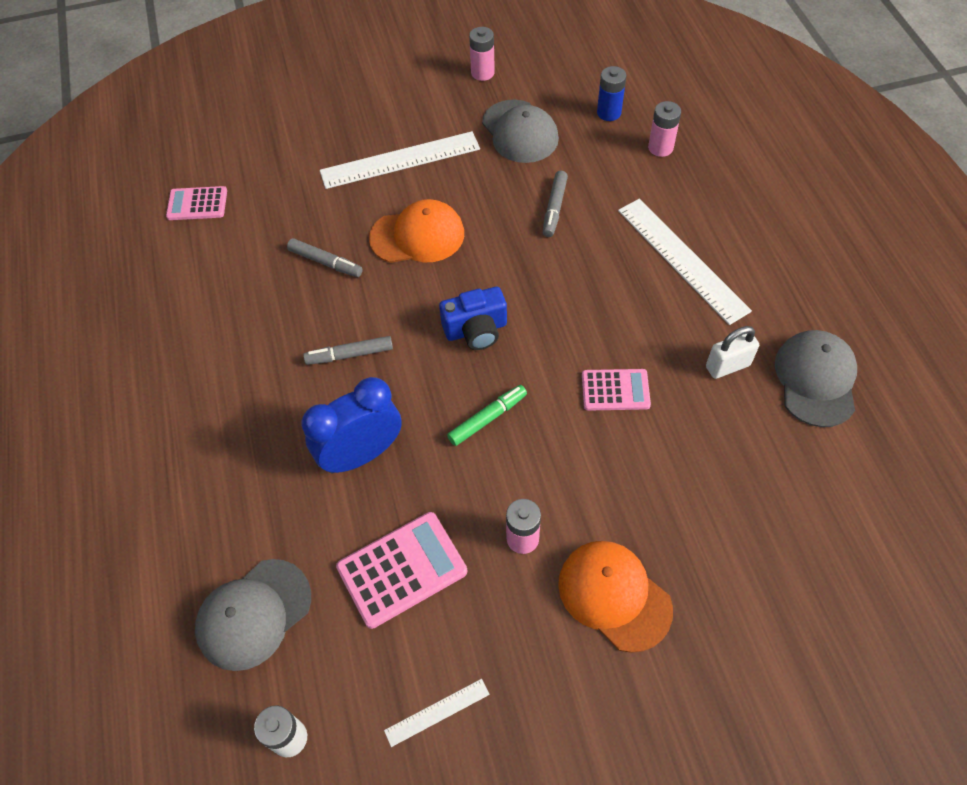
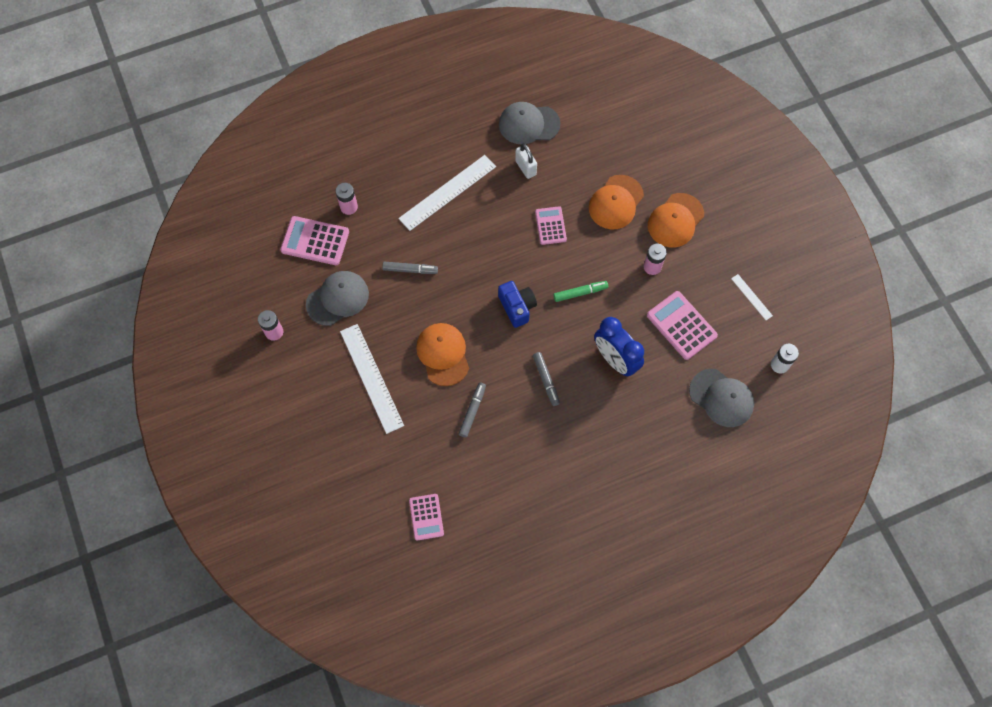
camera: 100 degrees left, 10 degrees up
(487, 418) = (580, 293): green marker -> green marker turned 120 degrees clockwise
(609, 113) = (315, 241): blue battery -> pink calculator
(656, 497) = (616, 202): none -> orange cap

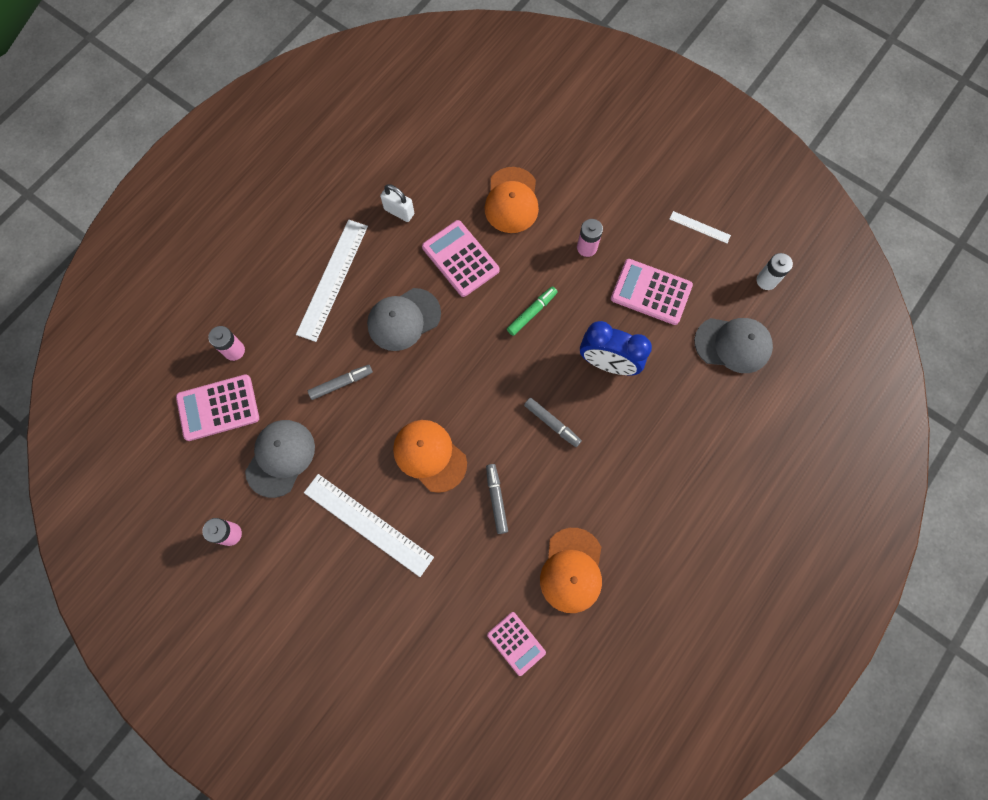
camera: 30 degrees left, 5 degrees up
(517, 307) = (477, 362): blue camera -> none
(529, 124) = (375, 165): grey cap -> grey cap (403, 319)
(550, 226) = (460, 259): pink calculator -> pink calculator, size x1.55
(675, 220) = (581, 188): orange cap -> orange cap (572, 570)

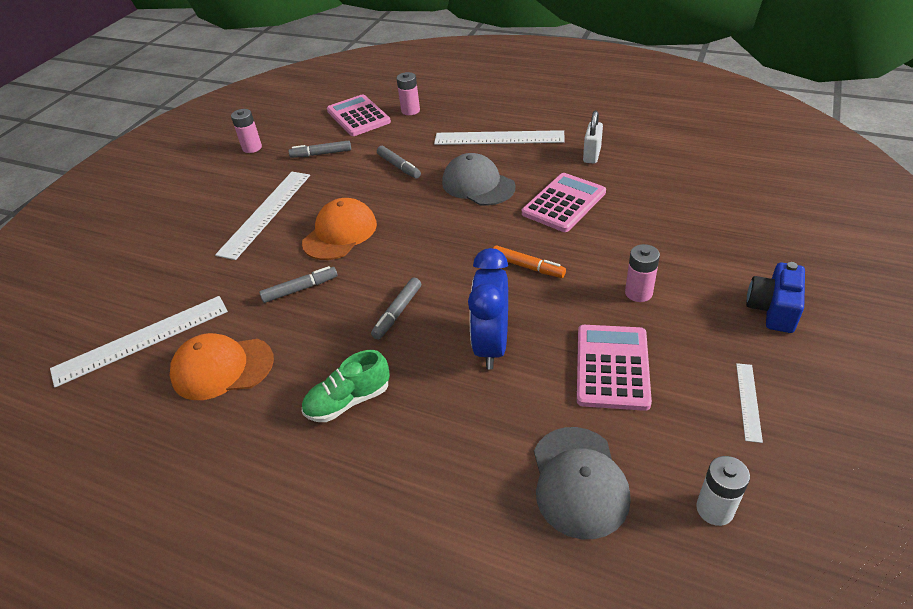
camera: 80 degrees right, 30 degrees down
(280, 458) = (321, 154): grey cap -> grey marker
(512, 200) = (658, 221): orange cap -> none
(516, 643) = (141, 339): pink calculator -> white ruler
(532, 313) = (527, 267): green marker -> orange marker
(629, 174) = (773, 309): none -> blue camera
(633, 474) = (348, 401): none -> green shoe

